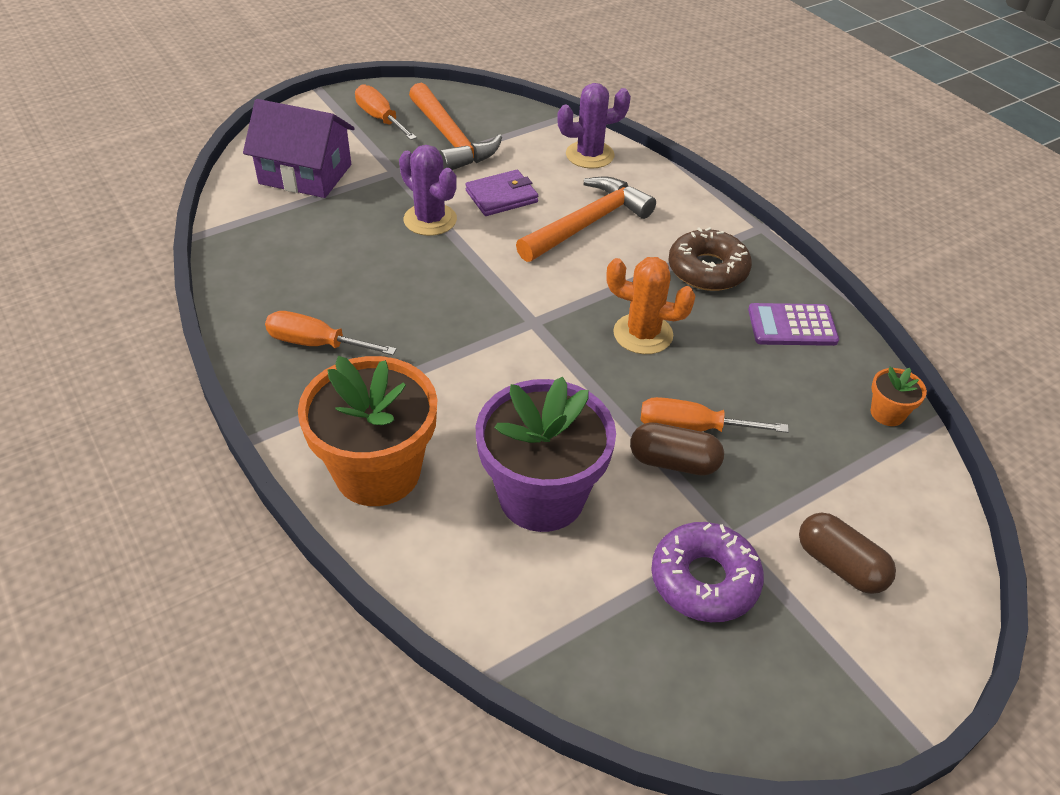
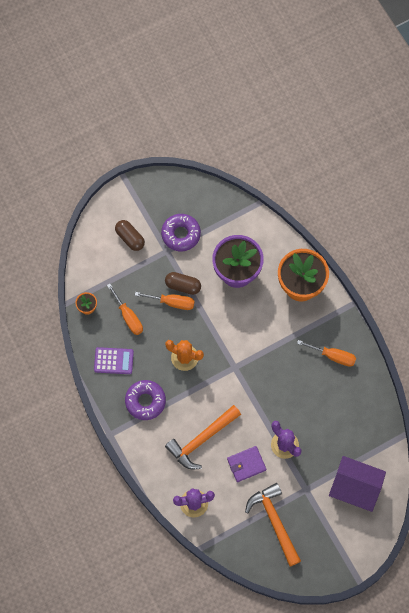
camera: 175 degrees left, 25 degrees up
(380, 118) = (317, 545): orange screwdriver -> orange screwdriver (128, 317)
(707, 270) = (145, 401): brown donut -> purple donut

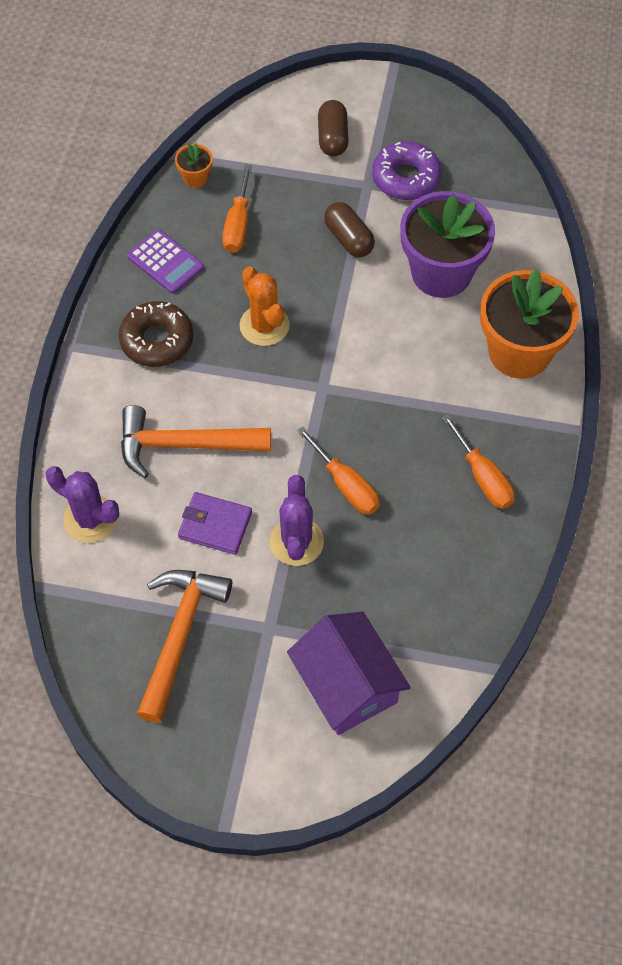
camera: 40 degrees right, 10 degrees down
(145, 401) = (157, 340): purple donut -> brown donut
(172, 302) = (314, 248): orange screwdriver -> orange screwdriver (346, 485)

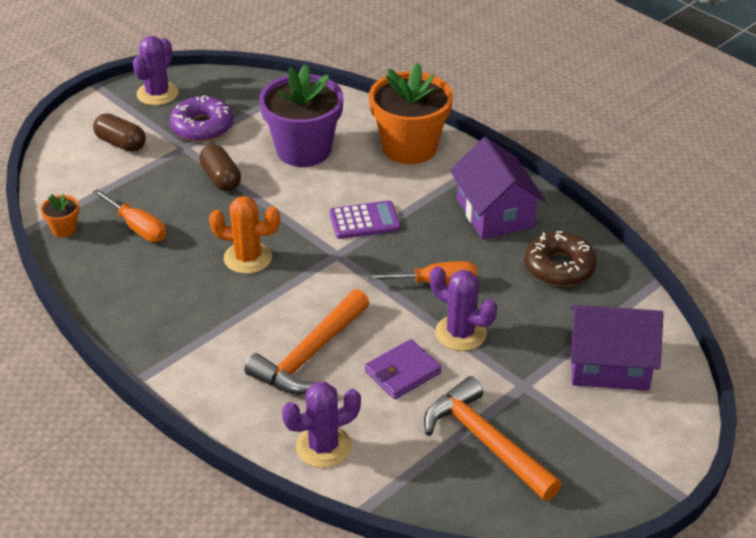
camera: 55 degrees left, 20 degrees down
(157, 340) = (193, 324): brown donut -> brown donut (559, 267)
(165, 262) = (123, 284): purple calculator -> purple calculator (364, 221)
(348, 239) = (221, 179): brown capsule -> brown capsule turned 60 degrees clockwise
(422, 115) = (157, 94): none -> purple cactus
(483, 477) = (495, 213): orange screwdriver -> purple house

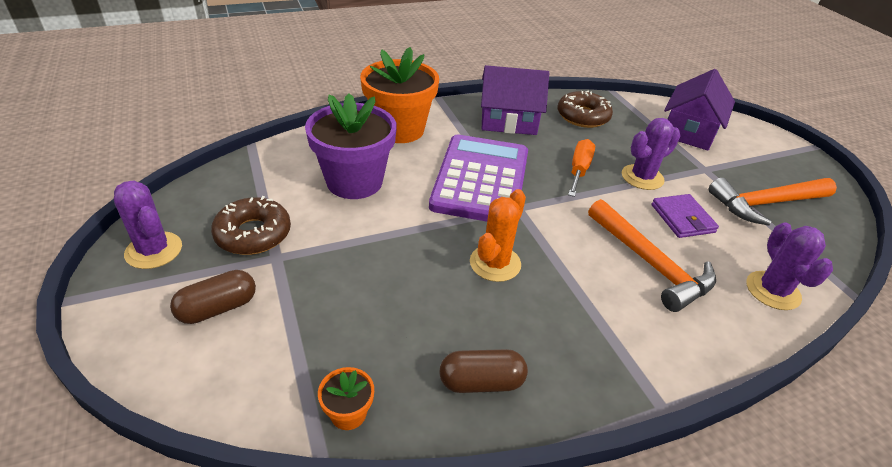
camera: 70 degrees left, 0 degrees up
(138, 228) = (393, 336): orange screwdriver -> none
(202, 127) = (253, 234): purple donut -> brown donut
(221, 179) = (355, 246): brown capsule -> brown capsule (481, 382)
(364, 221) = (481, 179): purple calculator -> purple calculator, size x2.04

